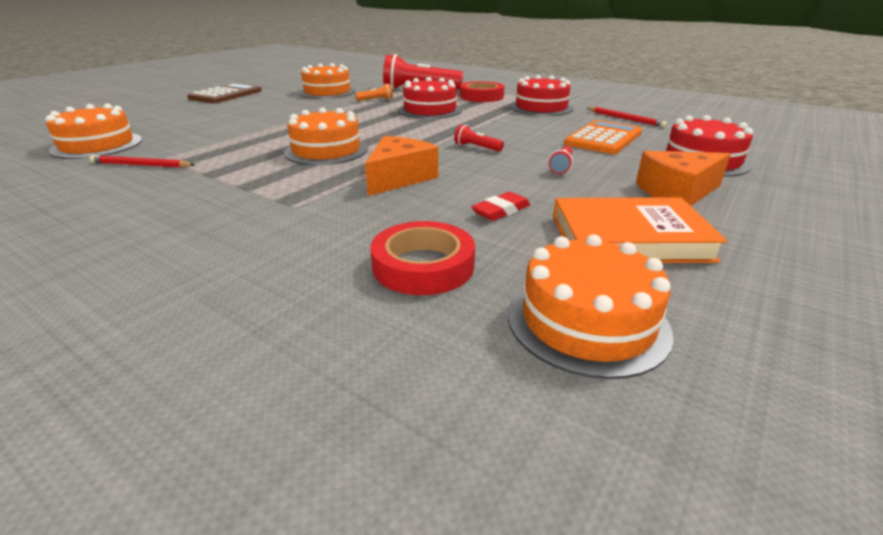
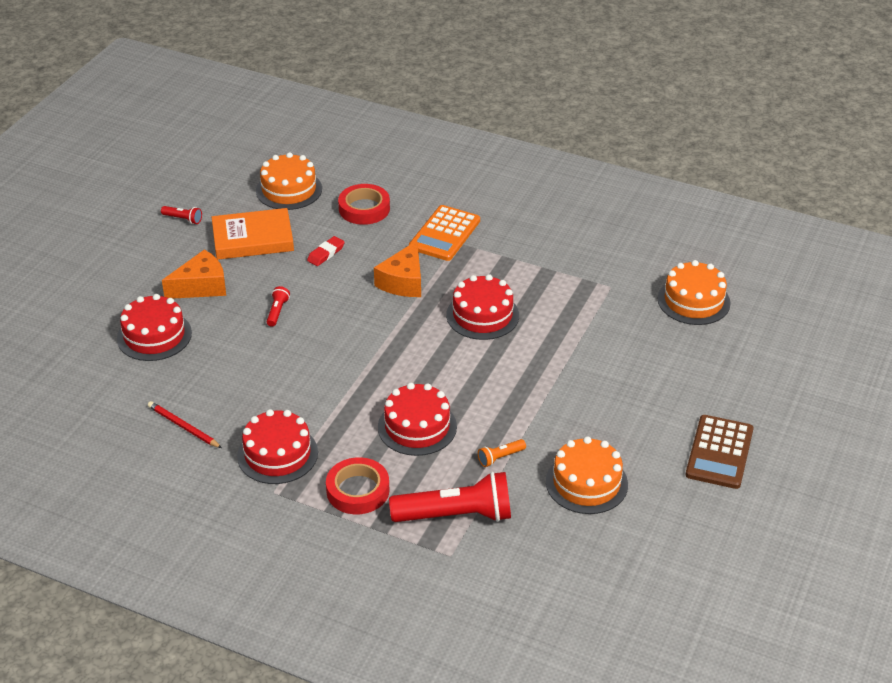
camera: 170 degrees right, 10 degrees up
(141, 165) = (614, 276): red pencil -> none
(326, 151) = (482, 315): orange cake -> red cake
(477, 147) = (349, 336): red flashlight -> red flashlight (183, 219)
(603, 138) = (226, 370): orange calculator -> orange calculator (444, 234)

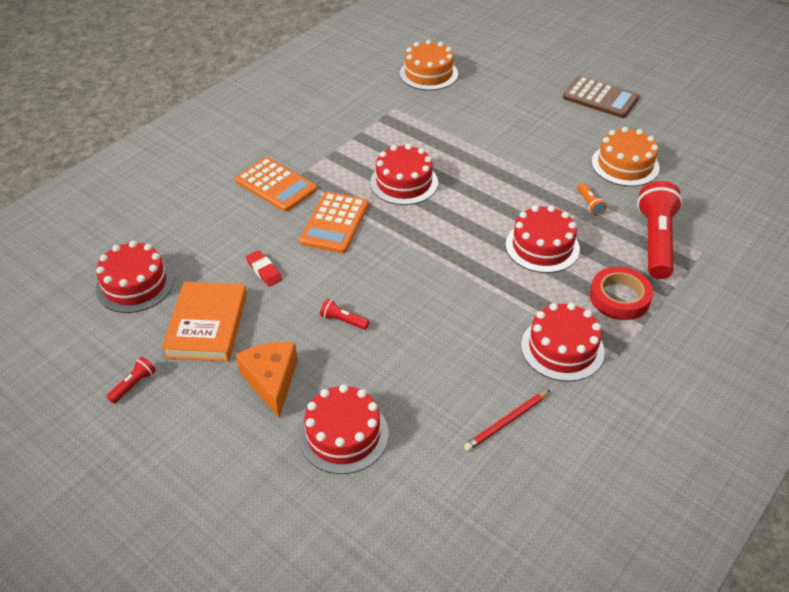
camera: 75 degrees left, 5 degrees up
(289, 190) = (135, 284): orange cake -> red cake
(364, 209) = (204, 232): red tape -> none
(403, 281) = (334, 223): orange cheese -> orange calculator

